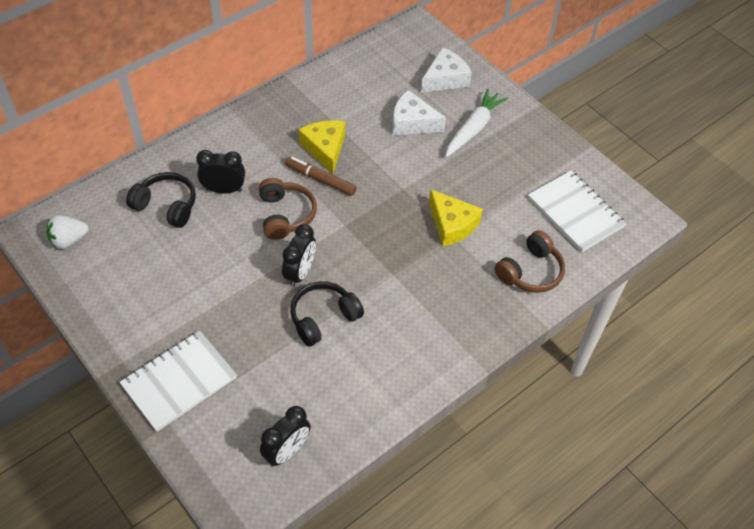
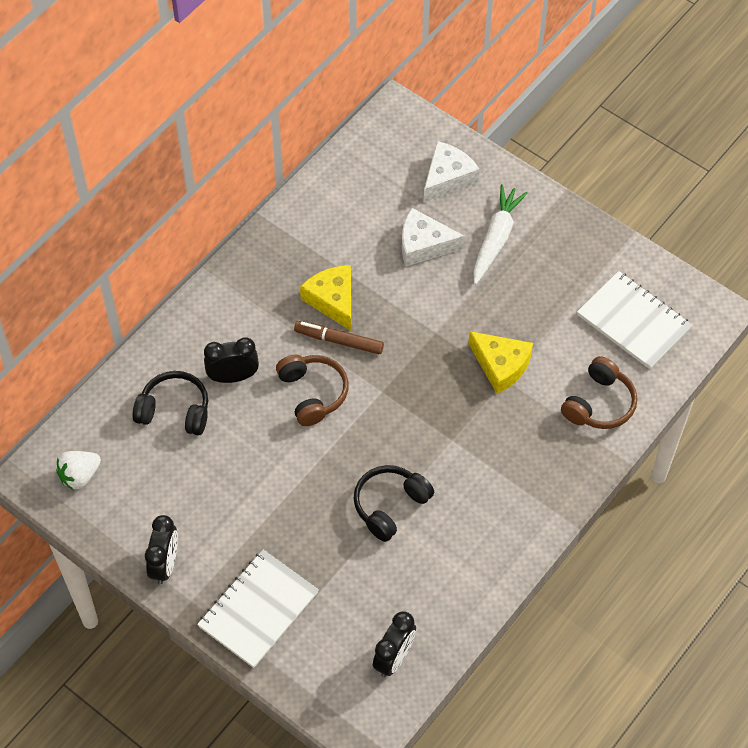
camera: 10 degrees left, 5 degrees up
(300, 273) = (349, 459): black clock -> black clock (165, 564)

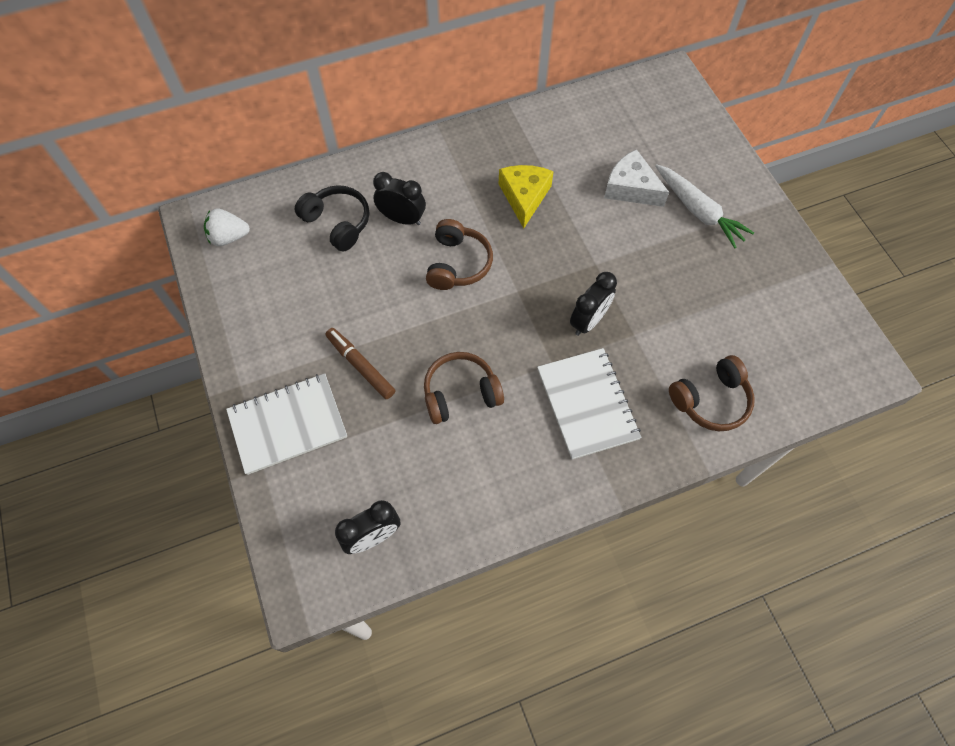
camera: 30 degrees right, 5 degrees up
(165, 564) = (241, 343): black clock -> black clock (588, 321)
(339, 341) = (508, 232): brown marker -> brown marker (360, 366)
(390, 506) = (460, 393): black headphones -> brown headphones
(447, 178) = (685, 144): white cheese -> none
(496, 238) = (698, 211): white carrot -> white carrot turned 90 degrees clockwise
(501, 365) = (637, 320): yellow cheese -> none
(633, 322) = (787, 342): white notebook -> white notebook (587, 404)

